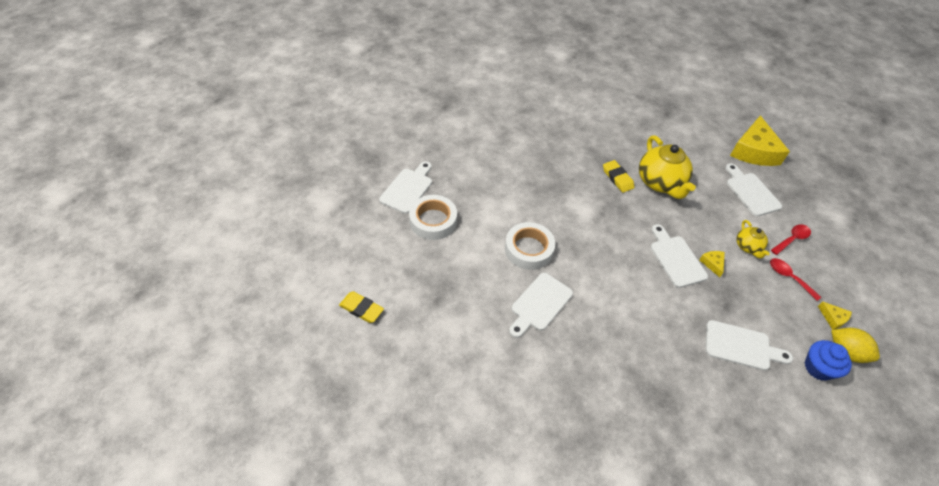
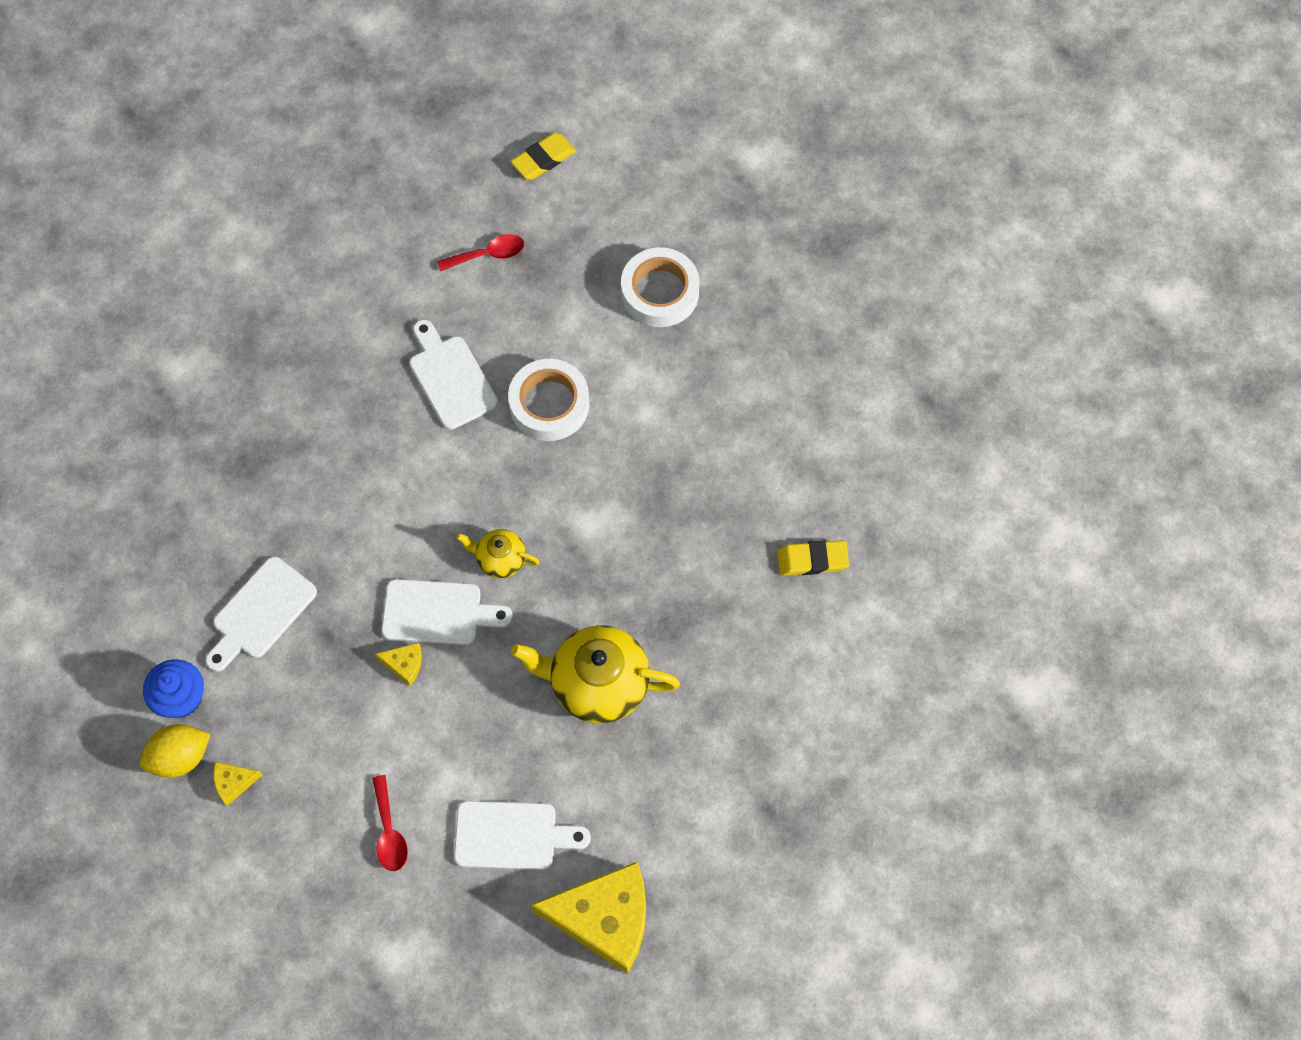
camera: 115 degrees right, 15 degrees up
(408, 188) = (742, 278): white cutting board -> none
(617, 178) = (637, 615): yellow eraser -> yellow eraser (812, 560)
(748, 247) = (408, 744): yellow teapot -> yellow teapot (500, 559)
(754, 151) = (604, 918): yellow cheese -> yellow cheese turned 150 degrees clockwise
(789, 277) = (326, 769): red spoon -> red spoon (488, 255)

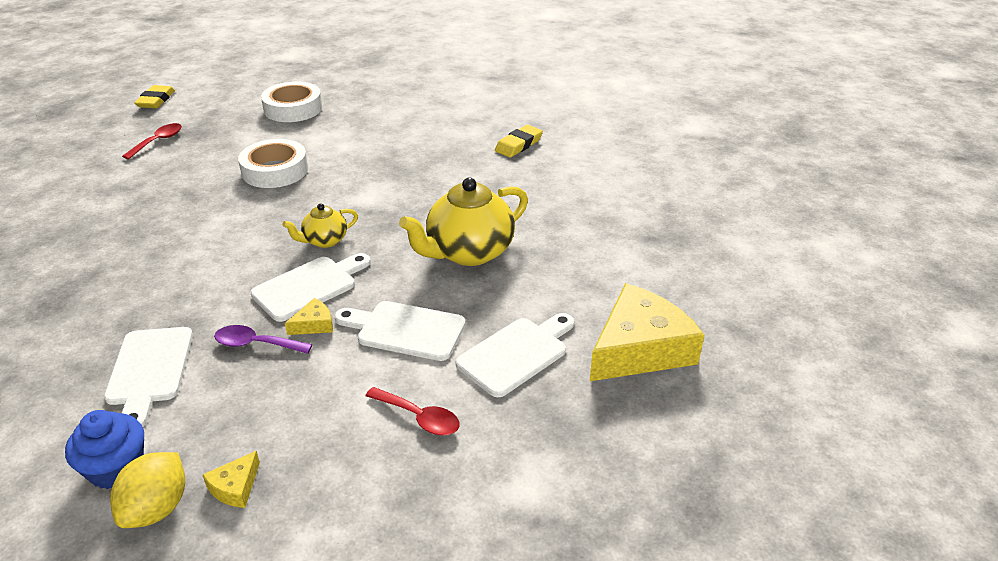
camera: 45 degrees left, 30 degrees down
(349, 649) = (256, 344): none -> purple spoon
(450, 378) = (188, 192): white cutting board -> white cutting board (405, 330)

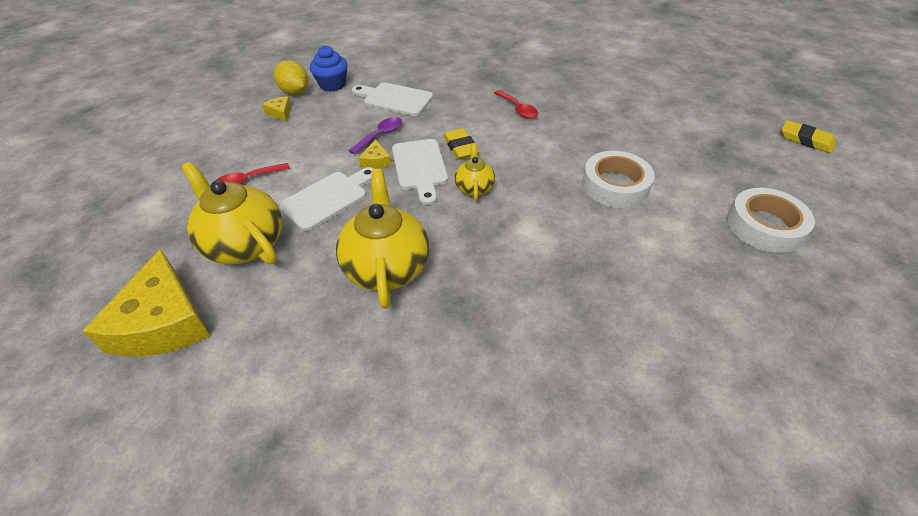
camera: 120 degrees right, 10 degrees up
(158, 141) = (706, 131): red spoon -> red spoon (517, 109)
(516, 354) = (244, 244): white cutting board -> yellow teapot
(518, 145) = (579, 416): yellow eraser -> yellow eraser (460, 147)

